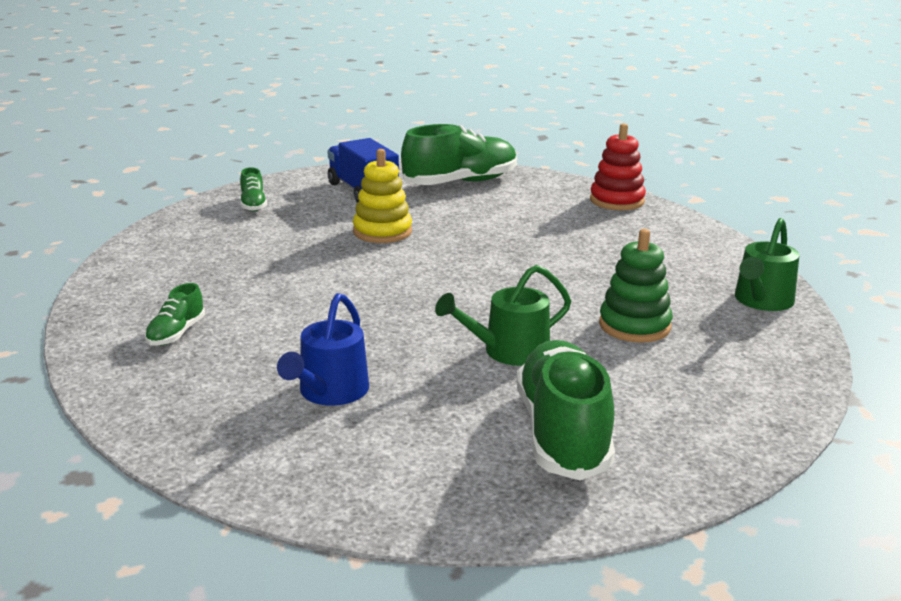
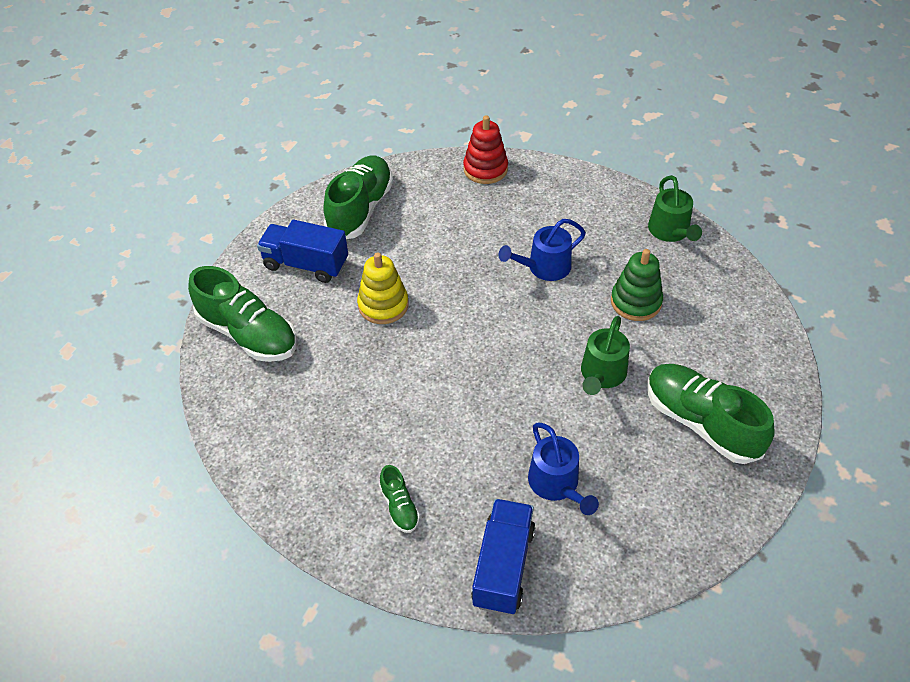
camera: 40 degrees left, 25 degrees up
(183, 412) = (503, 566): none -> blue truck
(253, 205) = (248, 334): green shoe -> green shoe, size x2.12
(572, 269) = (544, 267): none -> blue watering can

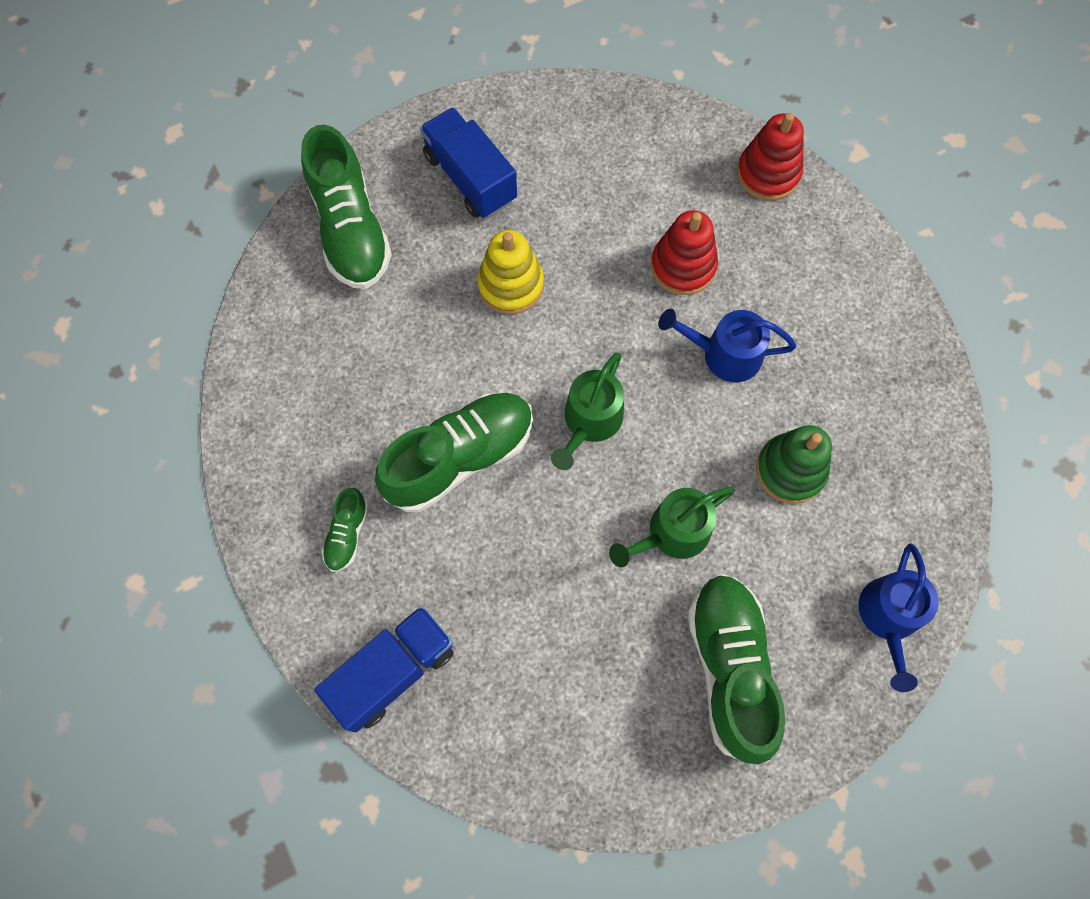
camera: 35 degrees right, 20 degrees up
(360, 209) = (582, 141): green shoe -> green shoe (460, 458)
(479, 238) = (683, 266): none -> red stacking toy
(556, 484) = (517, 624): blue watering can -> blue watering can (889, 617)
(670, 231) = (917, 405): green watering can -> green watering can (590, 421)

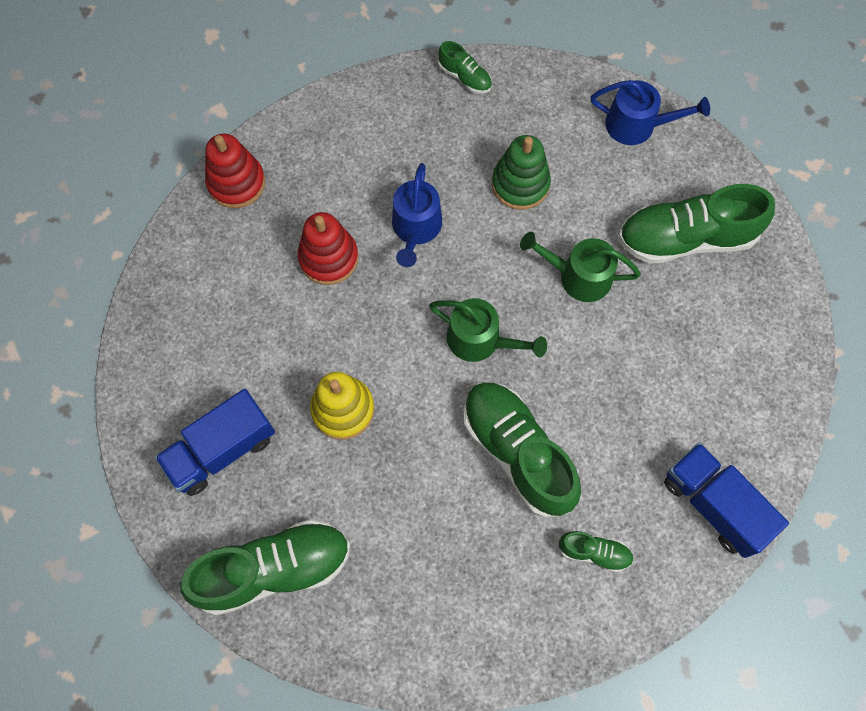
camera: 90 degrees left, 0 degrees up
(672, 533) = (578, 276): green watering can -> green watering can turned 135 degrees clockwise
(934, 409) = (465, 77): none -> green shoe

